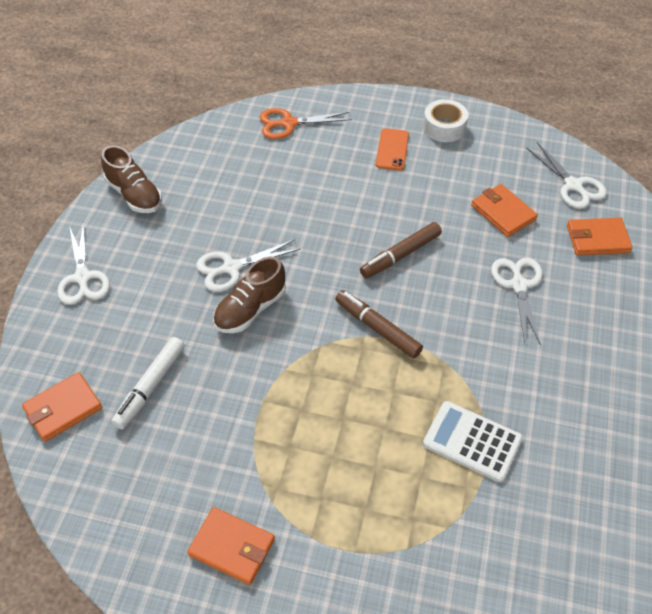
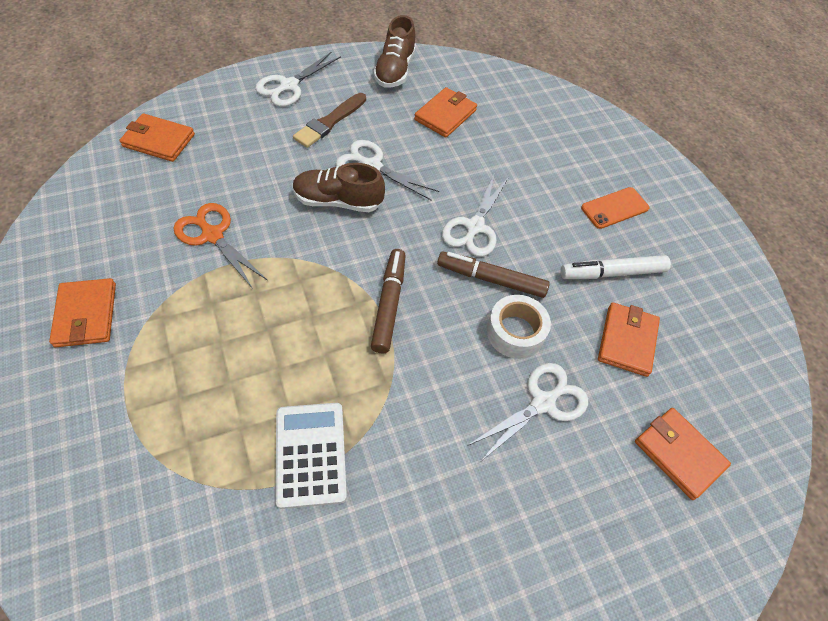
camera: 50 degrees right, 5 degrees up
(150, 386) = (213, 179): white marker -> white marker (612, 273)
(155, 271) = (329, 122): none -> brown brush
(217, 191) = (445, 115): none -> orange wallet
(288, 123) = (566, 120): orange scissors -> orange scissors (212, 235)
(444, 127) = (687, 234): white tape -> white tape (515, 332)
(573, 186) = (732, 391): white scissors -> white scissors (474, 227)

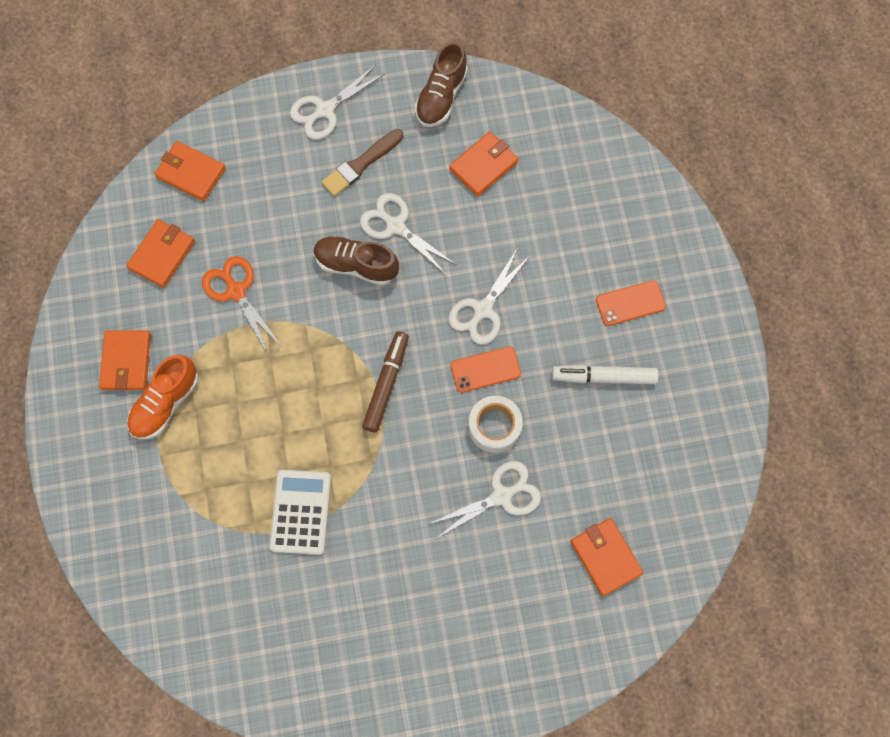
camera: 15 degrees right, 15 degrees up
(134, 353) = (165, 403): none -> orange shoe
(491, 279) = (485, 369): brown marker -> orange phone
(627, 341) = (595, 448): orange wallet -> orange wallet (162, 254)

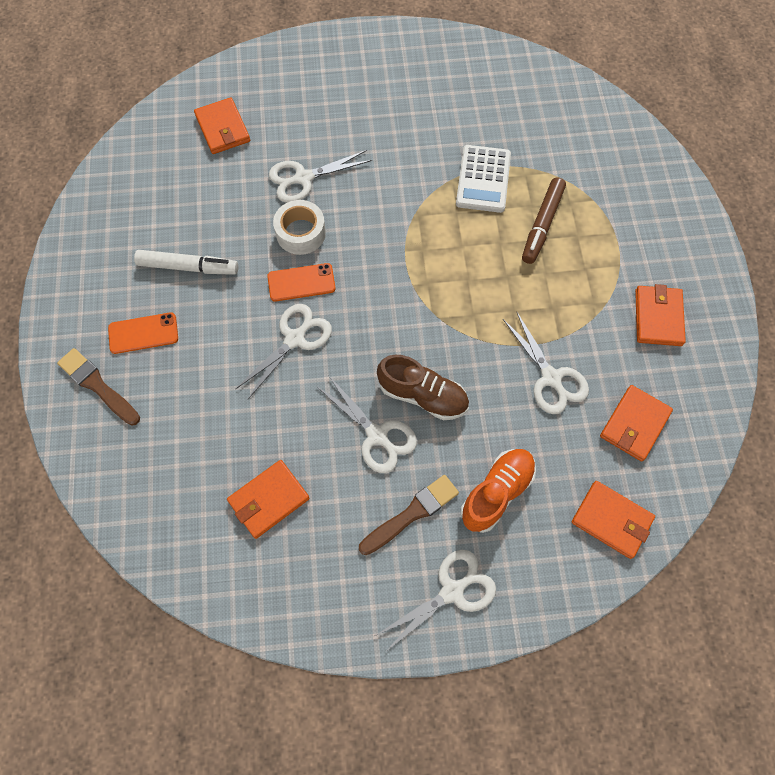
camera: 175 degrees left, 5 degrees down
(165, 403) = (614, 276): orange shoe -> orange shoe (497, 493)
(236, 291) = (551, 378): orange scissors -> white scissors
(386, 384) = (399, 277): brown marker -> brown marker (542, 225)
(441, 96) = (306, 598): brown shoe -> none
(658, 250) = (98, 386): none -> brown brush

